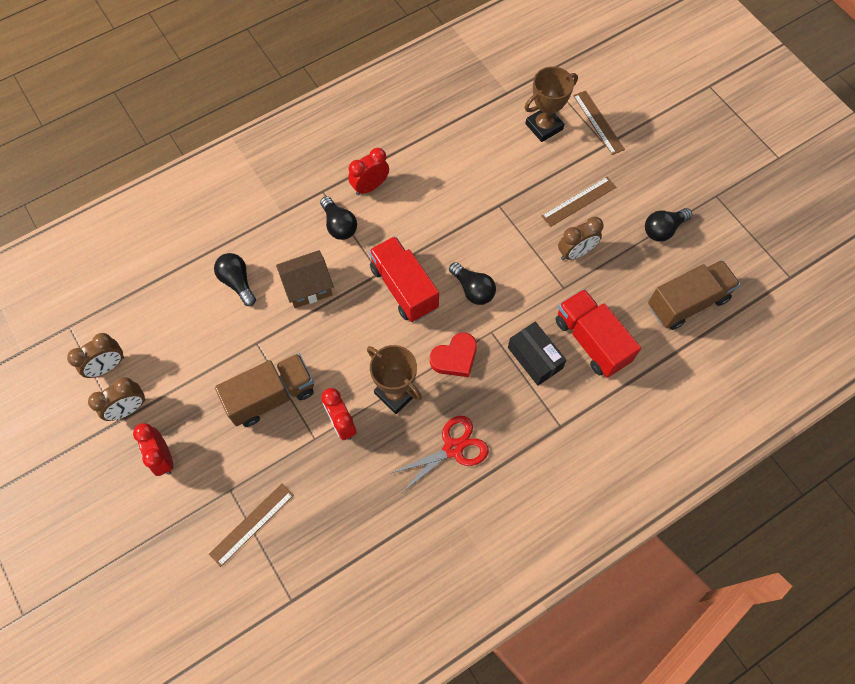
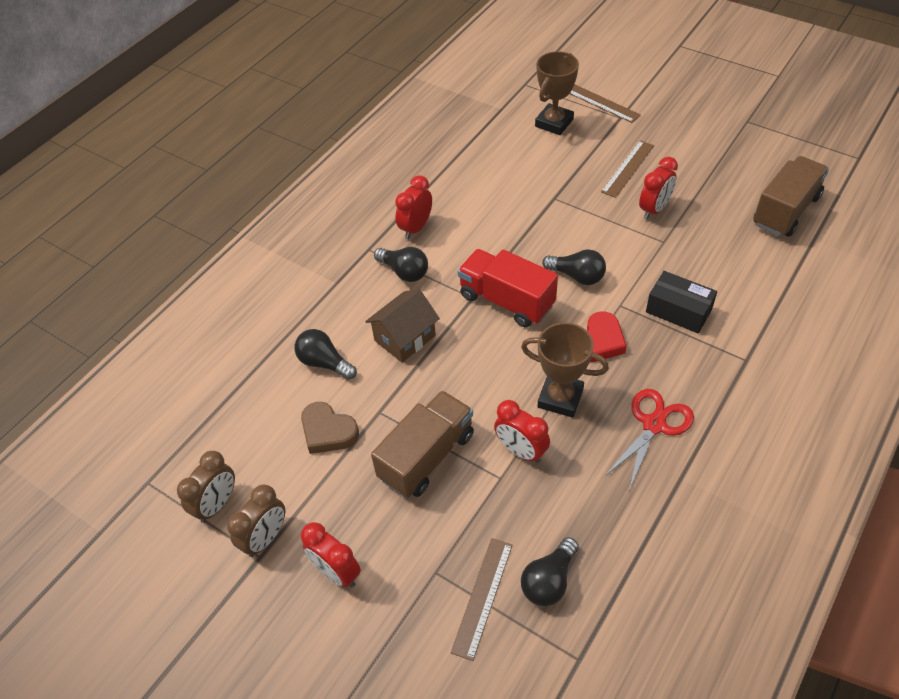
camera: 20 degrees left, 15 degrees down
(211, 343) = (328, 431): none -> brown heart
(575, 252) = (654, 209): brown clock -> red clock
(591, 341) = (722, 275): red truck -> none
(663, 229) = (720, 163): black light bulb -> black light bulb (549, 581)

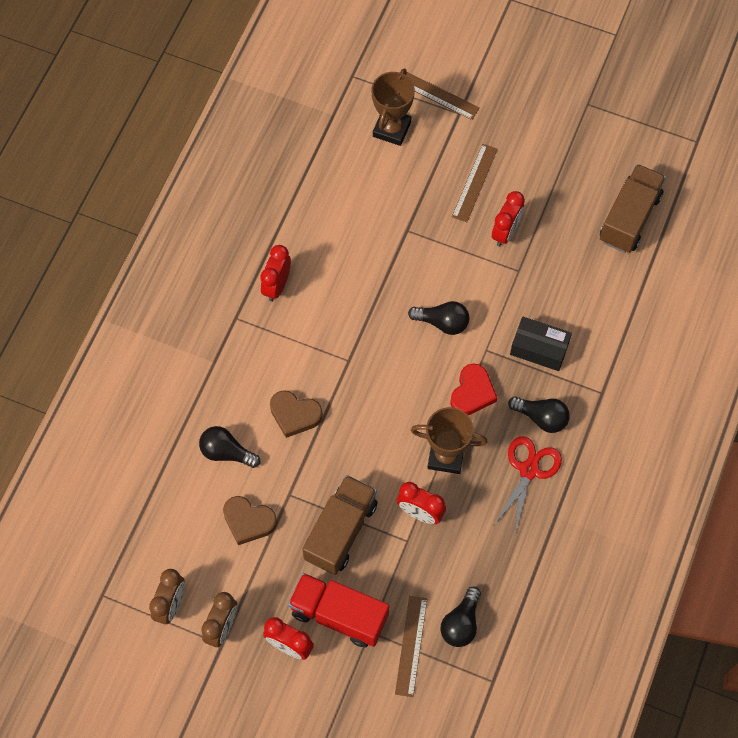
camera: 15 degrees left, 15 degrees up
(404, 272) = (277, 340): black light bulb -> black light bulb (541, 417)
(405, 338) = (295, 415): brown house -> brown heart
(506, 301) = (381, 360): red truck -> red truck (339, 615)

